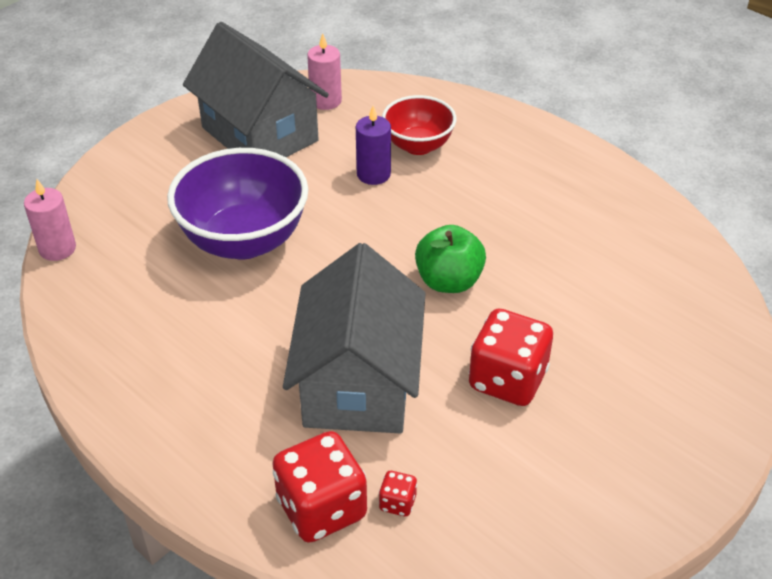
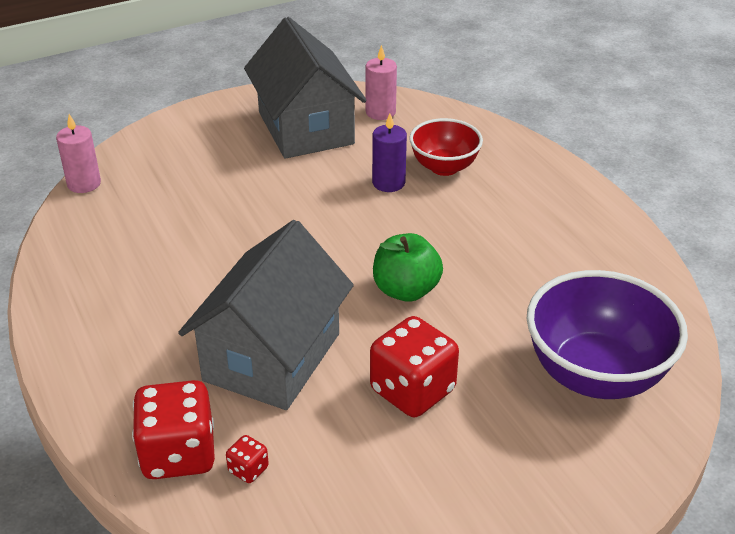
camera: 20 degrees right, 5 degrees down
(244, 241) = (241, 213): purple bowl -> purple bowl (595, 375)

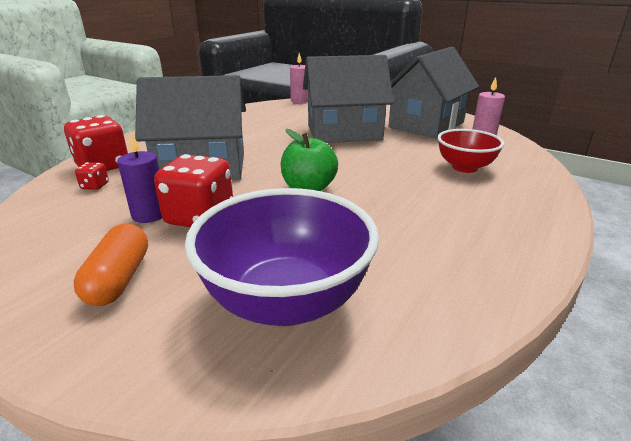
camera: 60 degrees right, 10 degrees down
(266, 200) = (344, 133): none -> grey house
(388, 183) = (415, 156): purple candle -> purple candle (149, 214)
(500, 473) = (119, 279): none -> orange capsule

